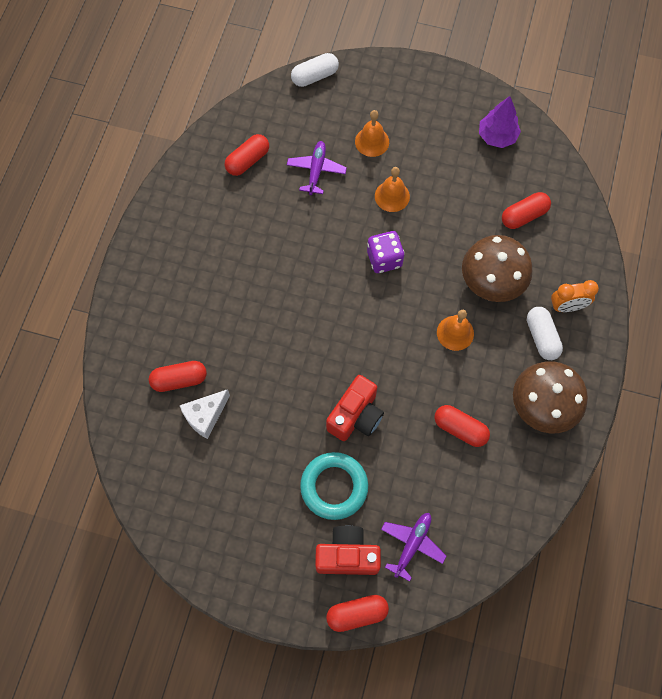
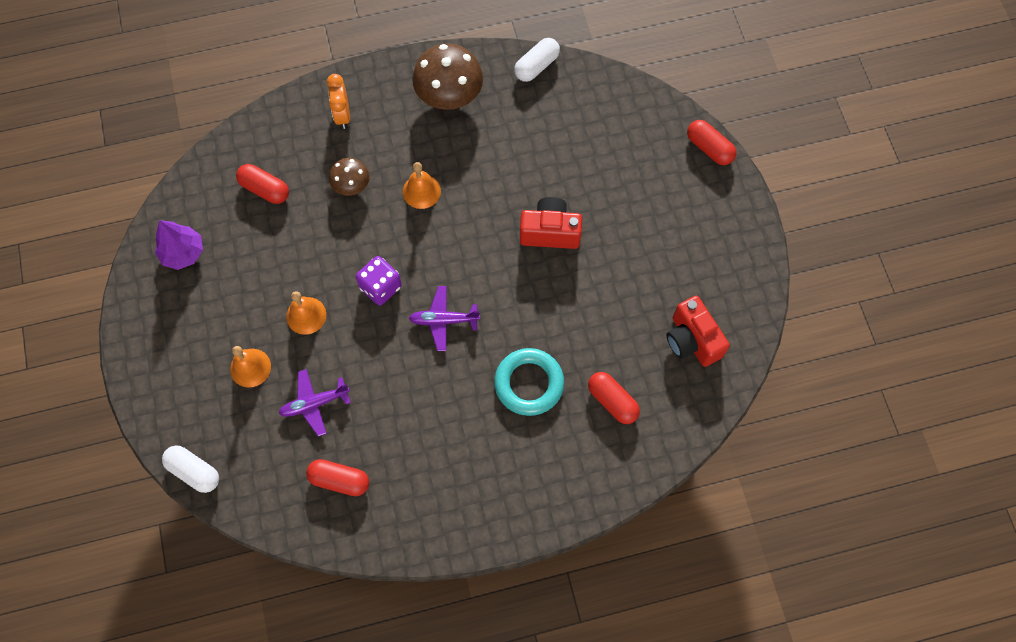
camera: 120 degrees left, 0 degrees up
(205, 416) = (630, 357): white cheese -> none
(334, 487) = (622, 217): turquoise ring -> turquoise ring (529, 383)
(347, 555) = (670, 178): red camera -> red camera (692, 340)
(412, 544) = (629, 135): purple plane -> purple plane (443, 320)
(460, 429) = (509, 146): red capsule -> none
(492, 281) = (351, 185): brown mushroom -> brown mushroom, size x0.56
(541, 337) = (385, 122): white capsule -> white capsule (536, 66)
(567, 306) = (342, 115): orange clock -> orange clock turned 150 degrees counterclockwise

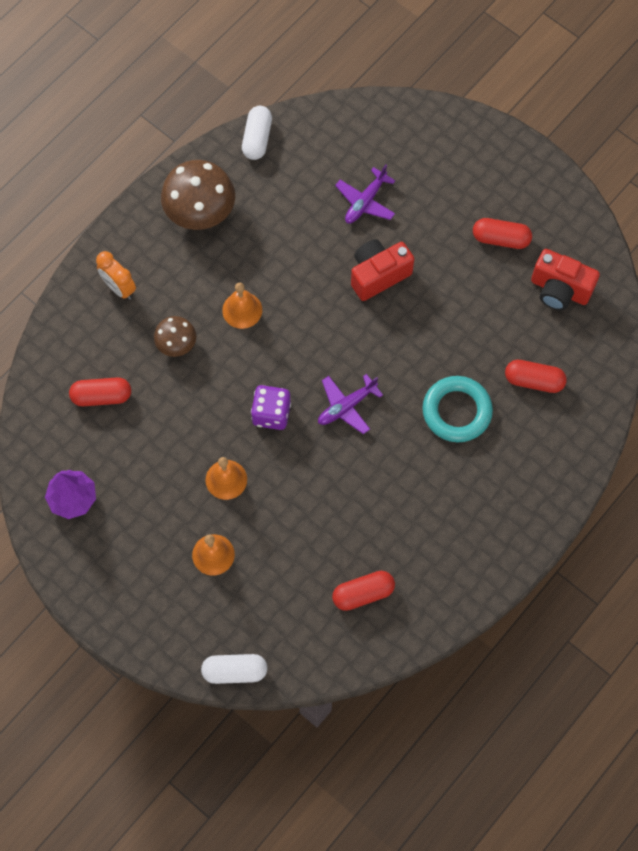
camera: 35 degrees left, 0 degrees up
(314, 403) = (292, 547): purple plane -> purple plane (365, 202)
(709, 148) = (456, 120): red capsule -> red capsule (500, 239)

